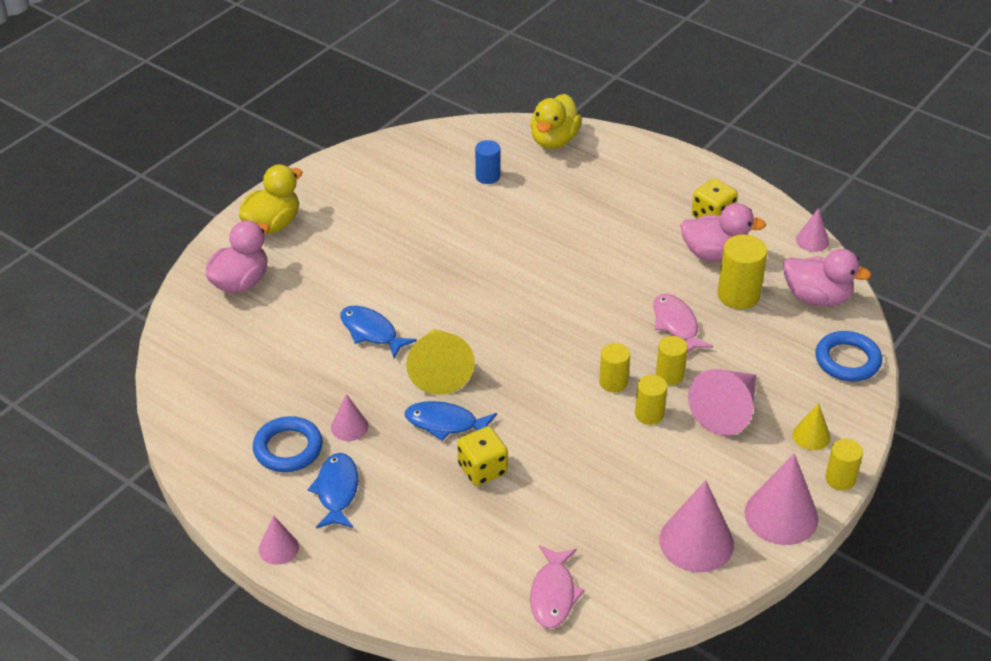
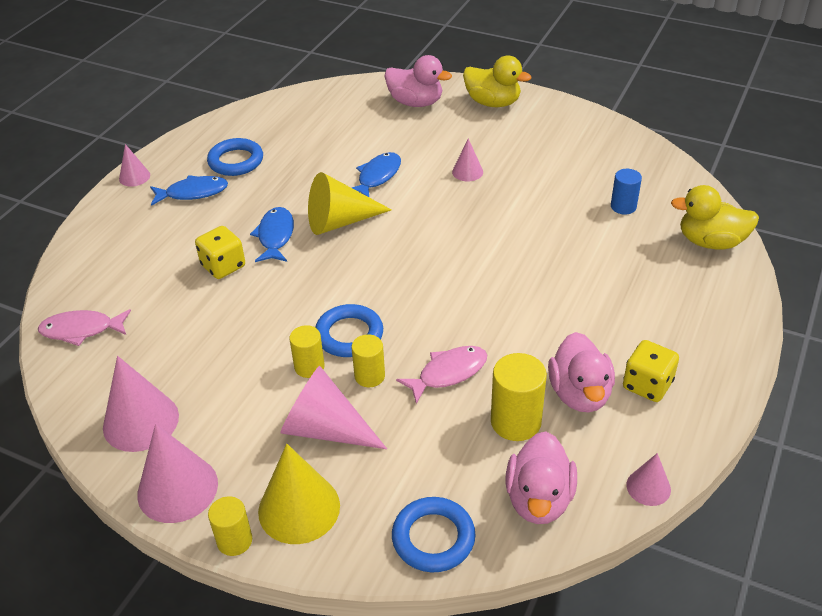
camera: 80 degrees right, 0 degrees up
(349, 427) = (263, 186): pink cone -> pink cone (467, 172)
(613, 382) = (349, 335): yellow cylinder -> blue ring
(811, 436) = (299, 508): yellow cone -> yellow cone, size x1.86

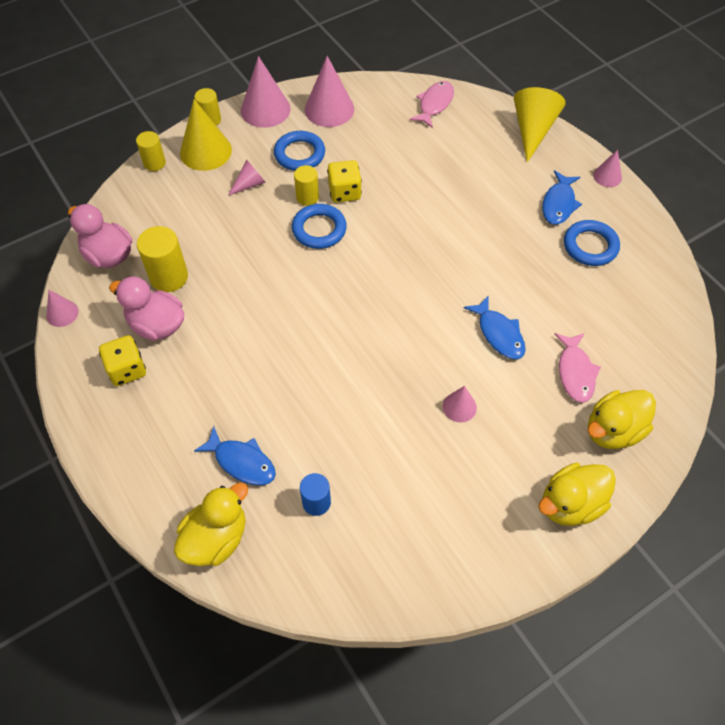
camera: 120 degrees right, 15 degrees up
(223, 266) = (448, 191): yellow dice -> yellow dice (344, 192)
(275, 236) = (463, 232): blue fish -> blue fish (242, 462)
(325, 429) = (249, 184): pink cone -> pink cone, size x0.54
(340, 221) = (452, 279): yellow cone -> yellow cone (532, 130)
(369, 376) = (273, 223): yellow cylinder -> yellow cylinder (154, 163)
(416, 102) = (613, 430): pink duck -> yellow duck
(433, 538) = (133, 196): blue ring -> blue ring (299, 154)
(448, 373) = (238, 264): pink fish -> pink fish (575, 372)

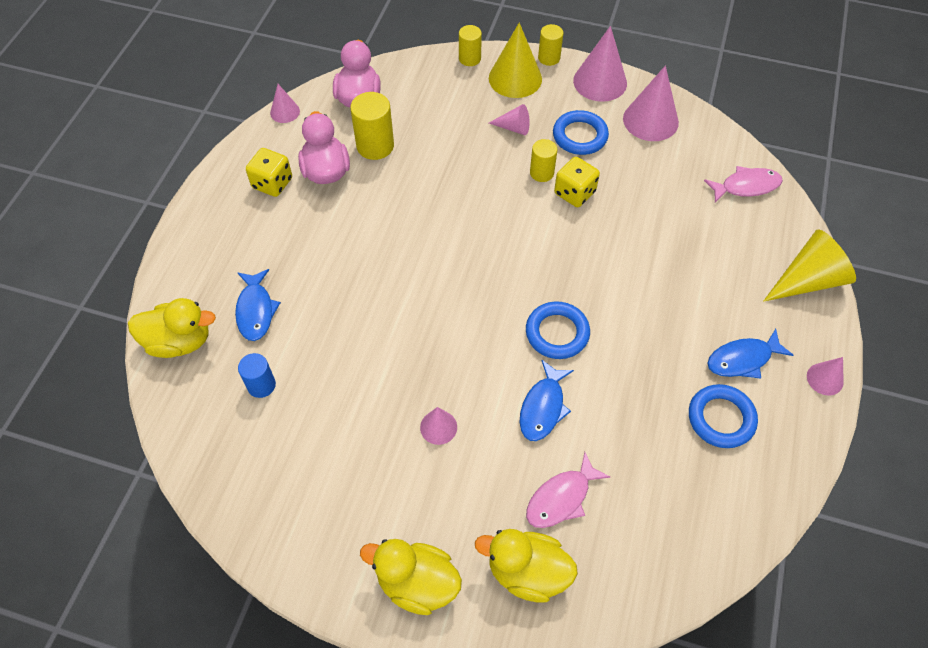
camera: 50 degrees right, 0 degrees up
(319, 229) = (518, 203): blue ring -> blue ring (557, 333)

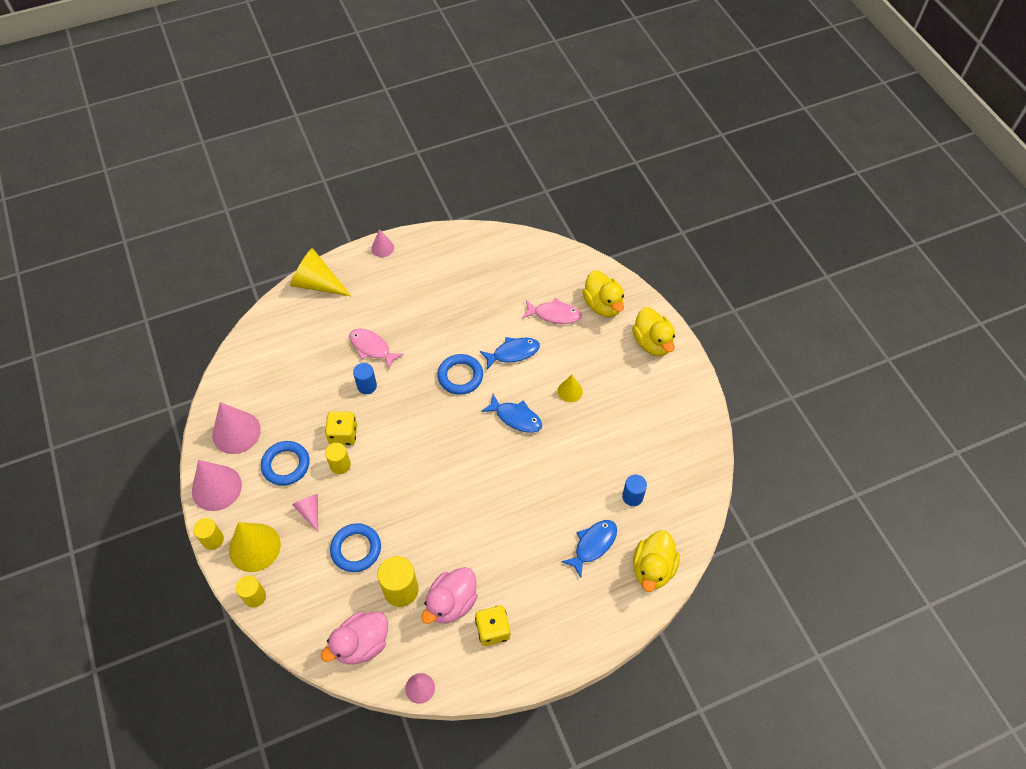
camera: 130 degrees left, 0 degrees up
(179, 341) = (653, 569): yellow duck -> yellow duck turned 120 degrees counterclockwise
(438, 427) = (570, 391): pink cone -> yellow cone
(618, 244) = (367, 386): none -> blue cylinder
(721, 418) = (447, 277): blue ring -> blue ring (356, 549)
(742, 359) = (401, 286): blue fish -> blue fish (516, 418)
(746, 186) = (261, 347): pink fish -> pink fish (372, 348)

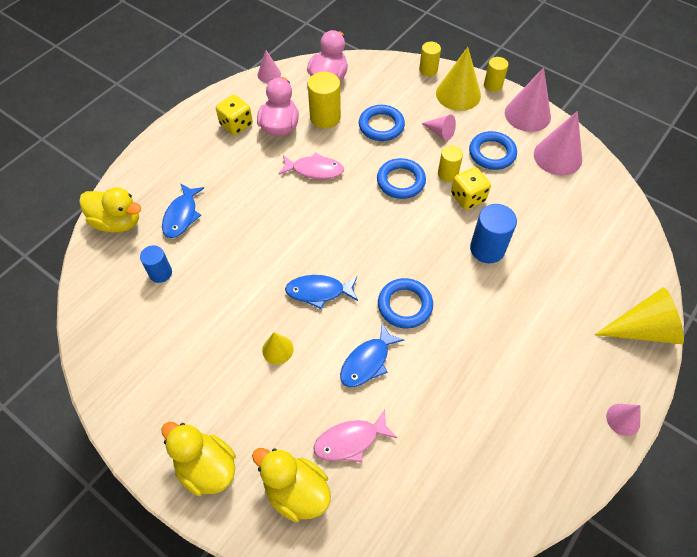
camera: 150 degrees right, 0 degrees up
(367, 386) = (487, 249): blue cylinder -> blue cylinder, size x1.57
(372, 348) = (517, 288): pink fish -> pink fish (314, 170)
(384, 479) = (401, 181): none -> blue ring
(653, 569) = (118, 222): yellow duck -> yellow duck turned 120 degrees clockwise

